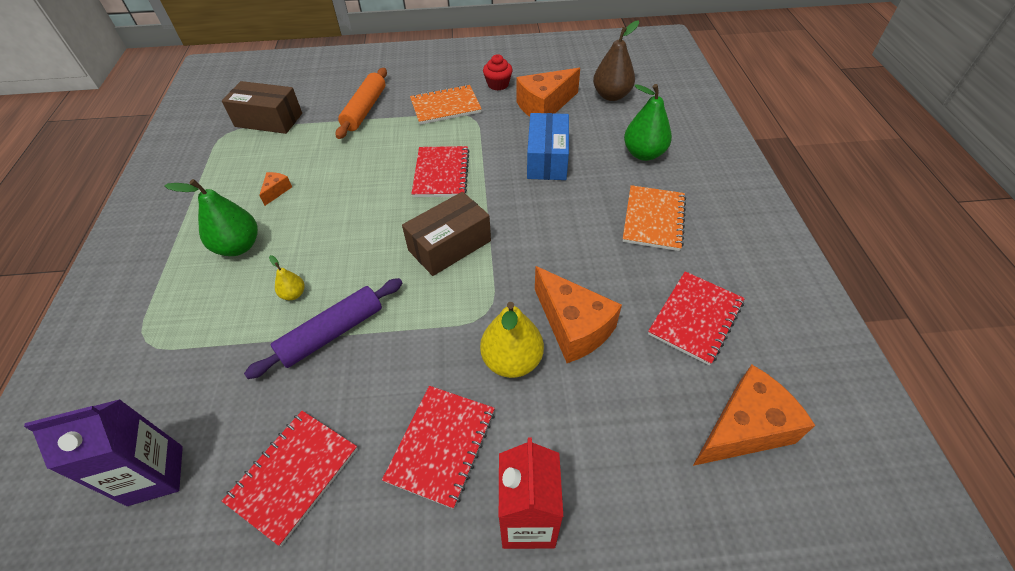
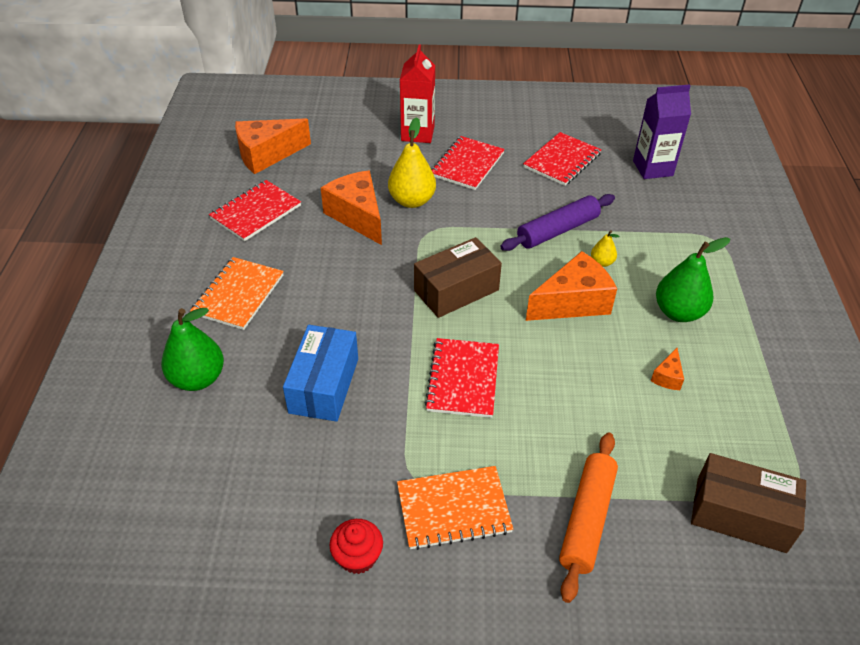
camera: 175 degrees left, 5 degrees down
(544, 106) = (294, 488): orange cheese -> orange cheese (573, 302)
(611, 95) = (179, 499): brown pear -> none

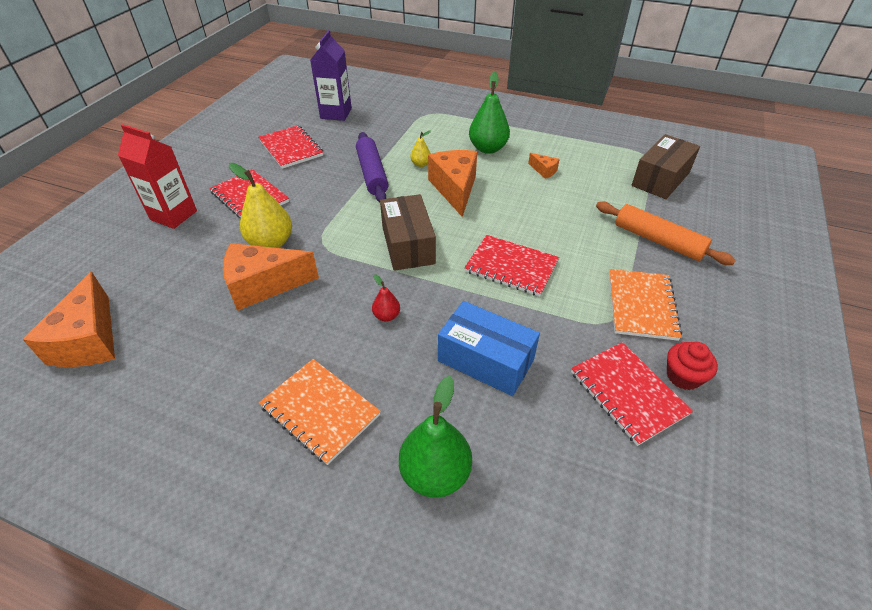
camera: 70 degrees left, 0 degrees up
(256, 212) = (188, 370): red notebook -> red notebook (627, 393)
(353, 303) = (386, 316): none -> red pear

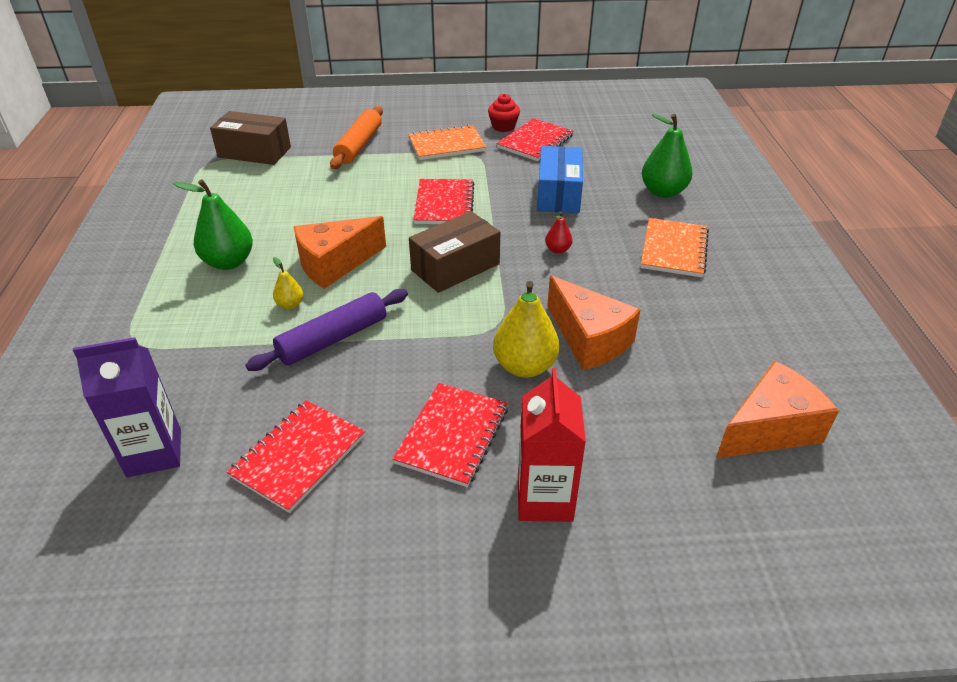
camera: 115 degrees left, 5 degrees down
(544, 171) = (266, 215): orange cheese -> none

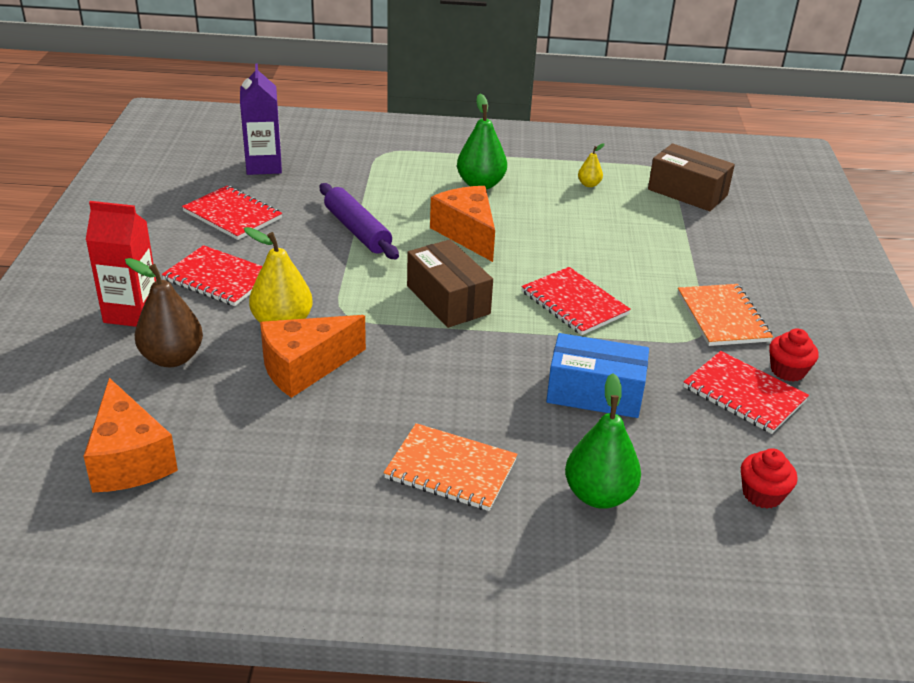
camera: 95 degrees right, 5 degrees down
(254, 152) = (687, 192): brown box -> brown box turned 75 degrees counterclockwise
(290, 305) = (410, 212): yellow pear -> yellow pear (589, 184)
(359, 145) = (712, 254): orange rolling pin -> none
(444, 204) = (574, 303): red notebook -> red notebook turned 45 degrees clockwise
(558, 250) = (467, 372): red pear -> none
(613, 438) = (172, 358): none -> brown pear
(629, 141) = (762, 494): none -> red cupcake

